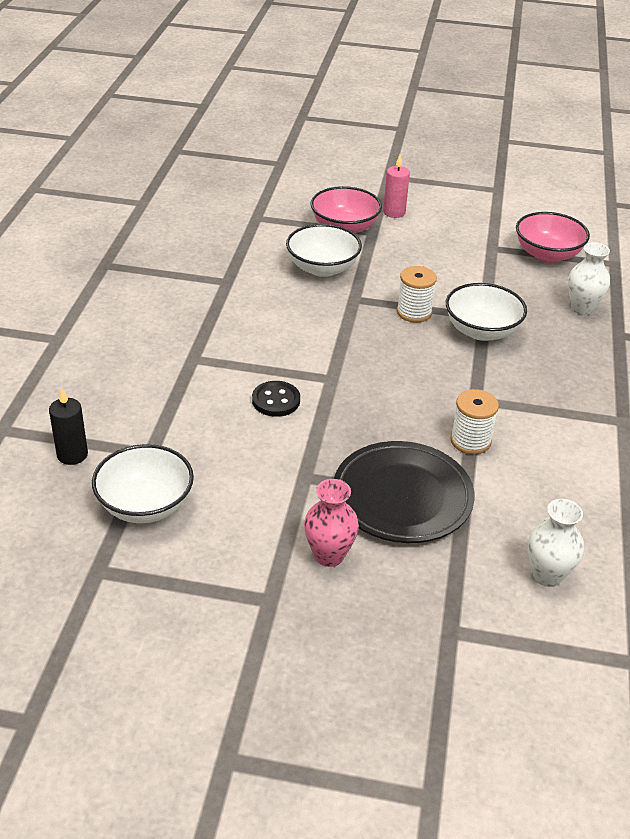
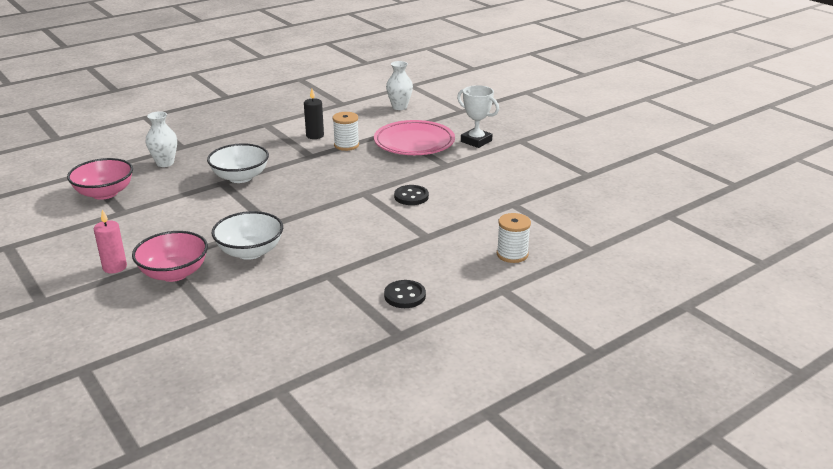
camera: 135 degrees left, 10 degrees down
(72, 455) = (558, 220): black candle -> black candle (315, 135)
(138, 294) = (405, 296): none -> black button
(145, 505) = (539, 186): white bowl -> none
(329, 555) = (476, 141): pink vase -> white trophy
(402, 497) = (414, 143): black plate -> pink plate
(414, 312) = (253, 201): white spool -> white spool (512, 254)

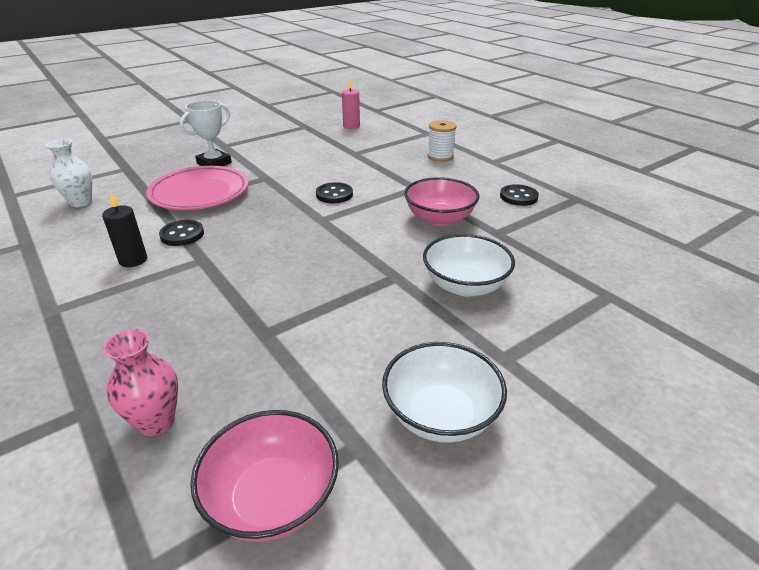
camera: 90 degrees left, 5 degrees up
(115, 267) = (540, 411): pink candle -> pink candle (351, 126)
(165, 163) = (156, 422): white vase -> pink vase
(174, 273) = (533, 342): pink bowl -> pink bowl (439, 219)
(240, 177) = (252, 316): white bowl -> white bowl (440, 415)
(346, 145) = (182, 234): white spool -> black button

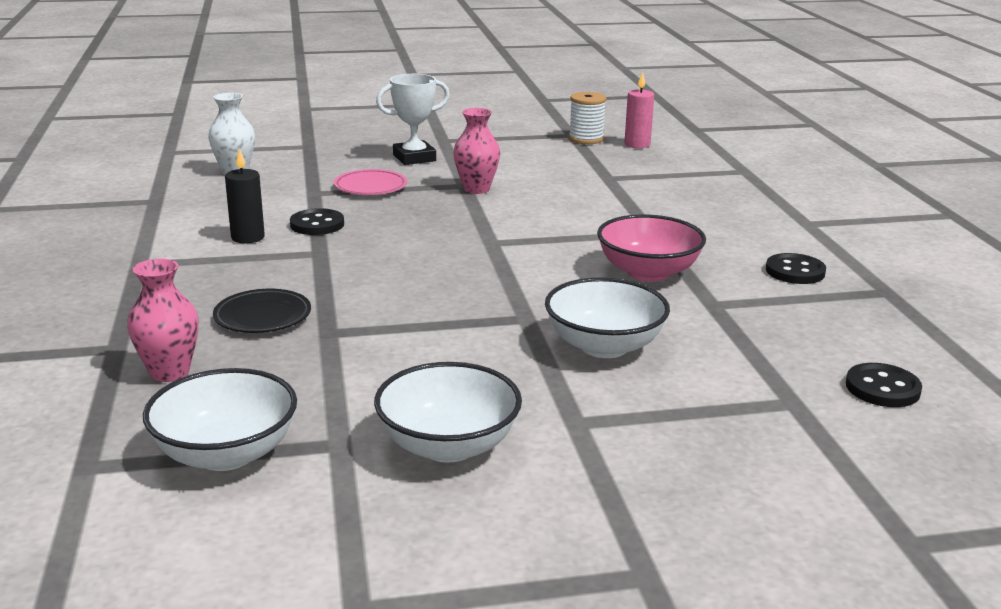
camera: 25 degrees right, 10 degrees down
(199, 334) = (263, 317): none -> black plate
(200, 193) = (370, 187): pink plate -> pink plate, size x0.56
(272, 498) = (226, 454): pink bowl -> white bowl
(277, 179) = (476, 189): none -> pink vase
(334, 194) = (533, 219): black button -> black button (882, 388)
(440, 156) = (730, 203): white spool -> white spool (586, 139)

